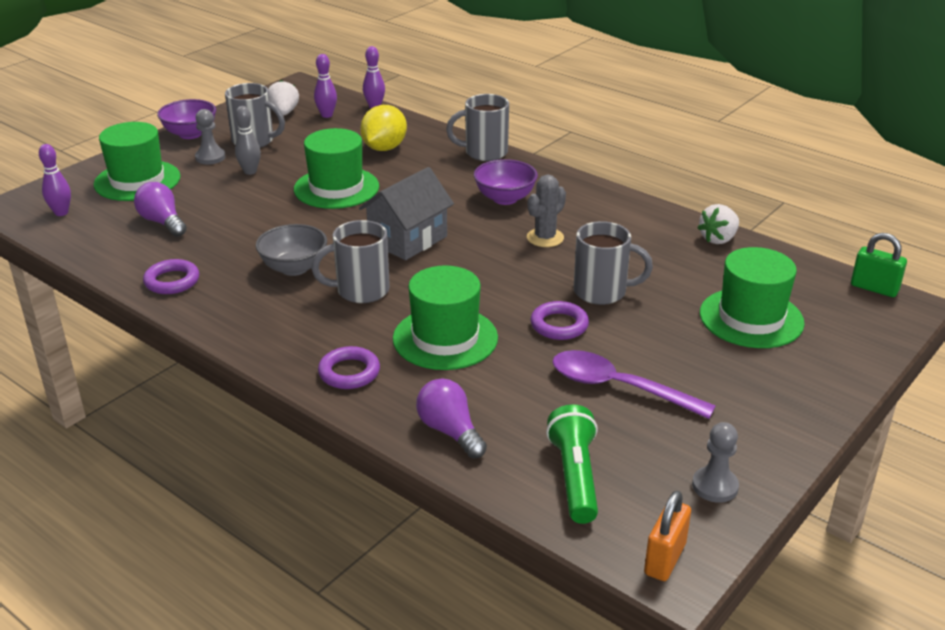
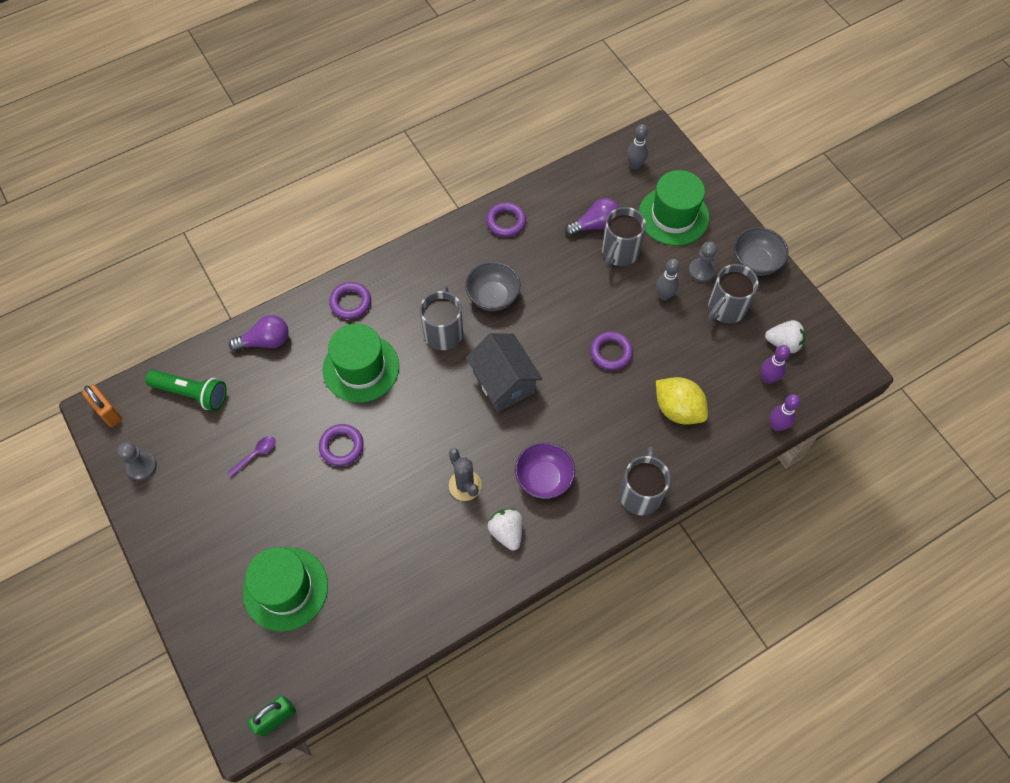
camera: 110 degrees right, 30 degrees up
(61, 213) = (635, 165): purple bowling pin -> grey bowling pin
(190, 134) = (755, 262): purple bowl -> grey bowl
(336, 188) = (611, 352): green hat -> purple ring
(602, 292) = (369, 495): grey mug -> grey mug (619, 253)
(619, 387) = (255, 454): purple spoon -> purple spoon, size x0.47
(718, 239) = (405, 629): white strawberry -> white strawberry (506, 532)

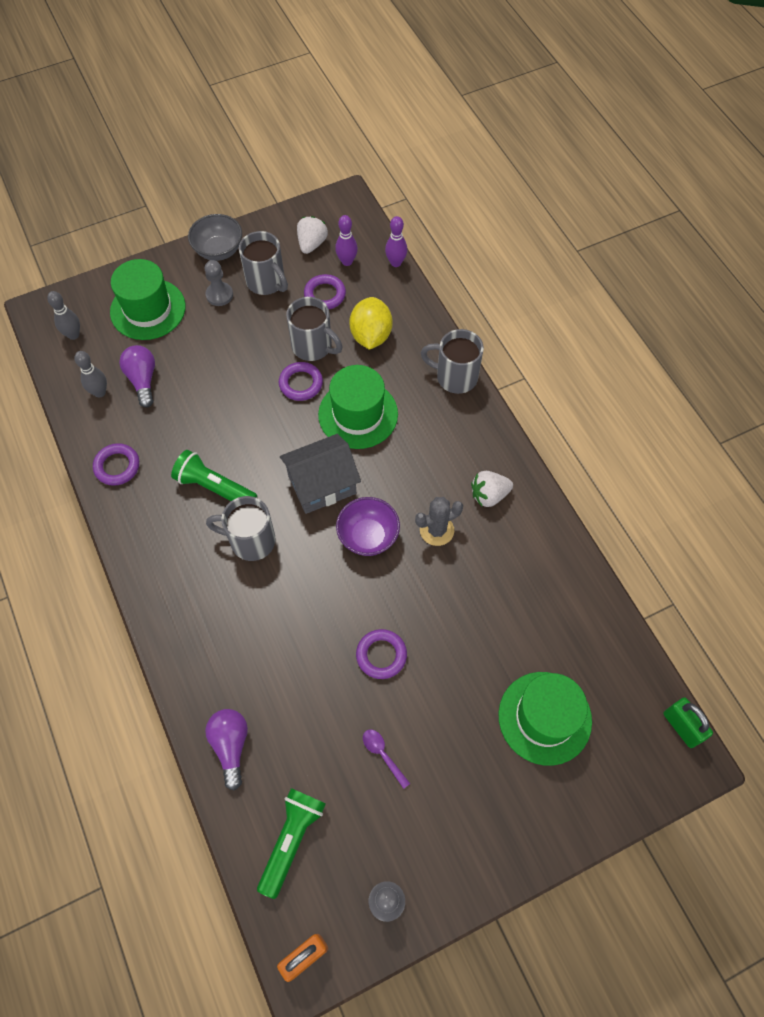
camera: 85 degrees left, 0 degrees up
(350, 302) = (193, 642): purple ring -> purple ring (325, 294)
(361, 368) = (284, 632): green hat -> green hat (358, 414)
(493, 297) = (214, 487): grey bowl -> green flashlight
(544, 479) = (434, 457): purple bowl -> purple bowl (368, 536)
(619, 253) = (182, 362): grey mug -> grey mug (313, 346)
(664, 295) = (242, 330): grey bowling pin -> grey bowling pin (100, 392)
(678, 409) = (371, 335): yellow lemon -> yellow lemon turned 45 degrees counterclockwise

